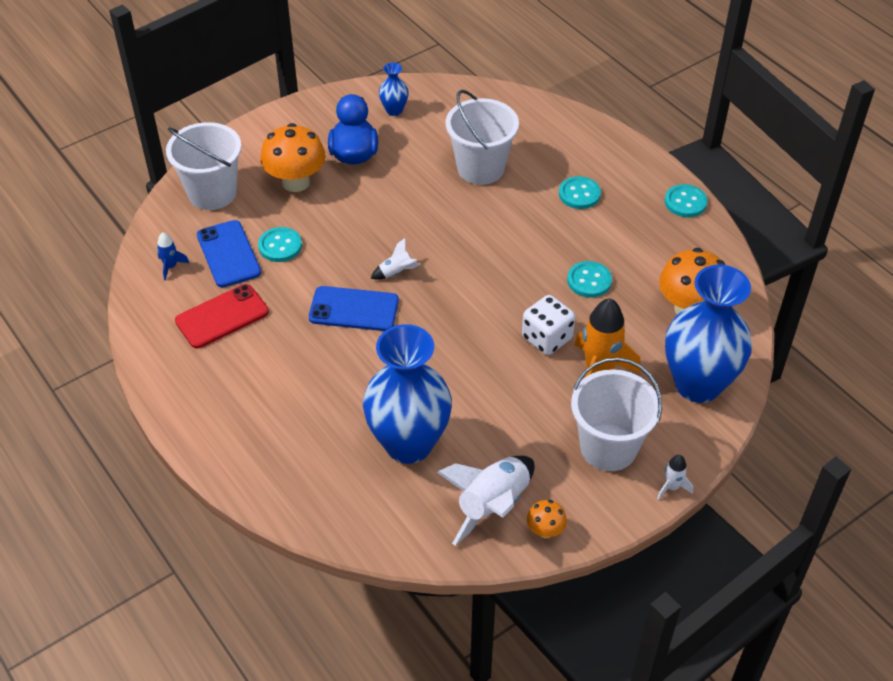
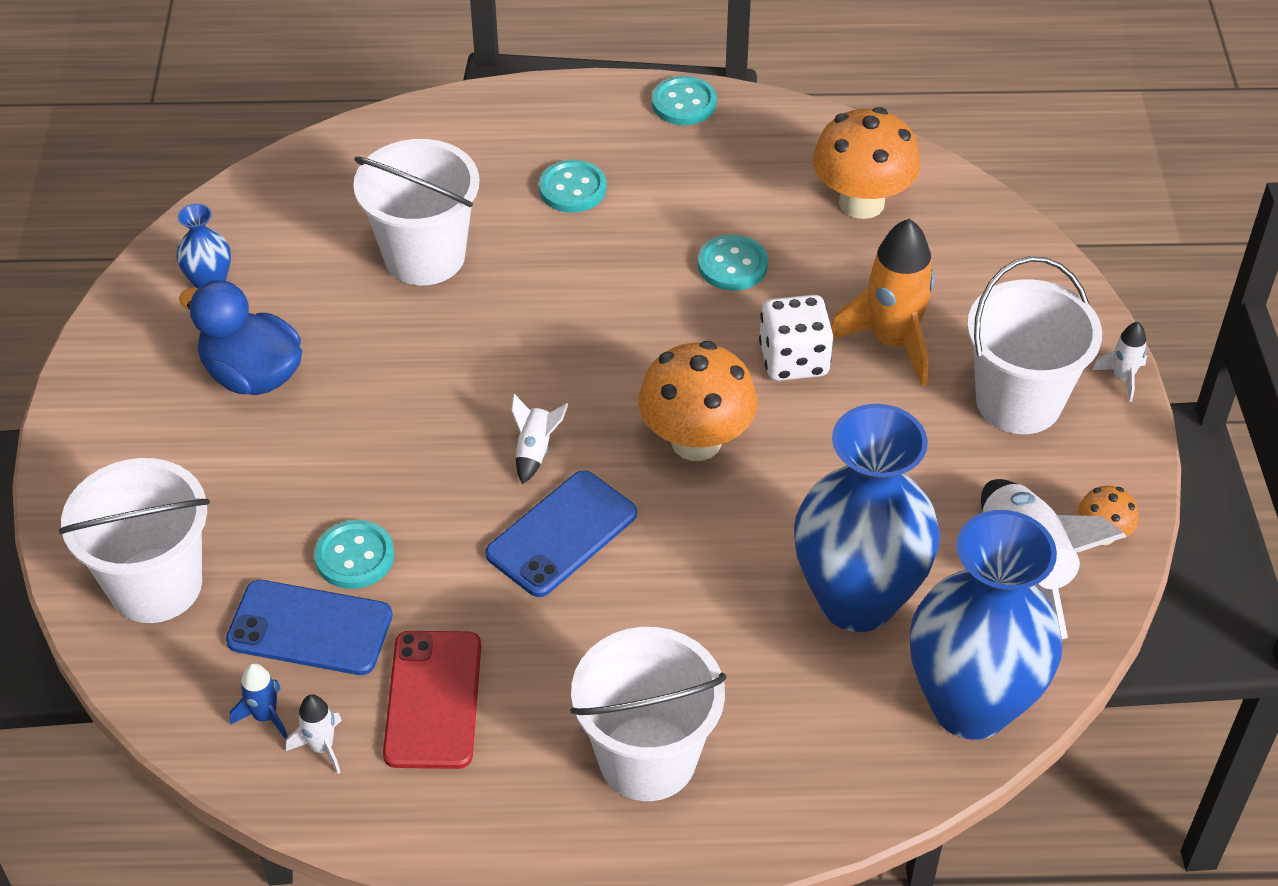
camera: 55 degrees left, 0 degrees up
(168, 294) = (322, 747): none -> white rocket
(247, 410) = (647, 758): none -> white bucket
(296, 182) = (239, 471): orange mushroom -> orange mushroom (696, 441)
(698, 384) = (985, 264): blue vase -> blue vase (970, 705)

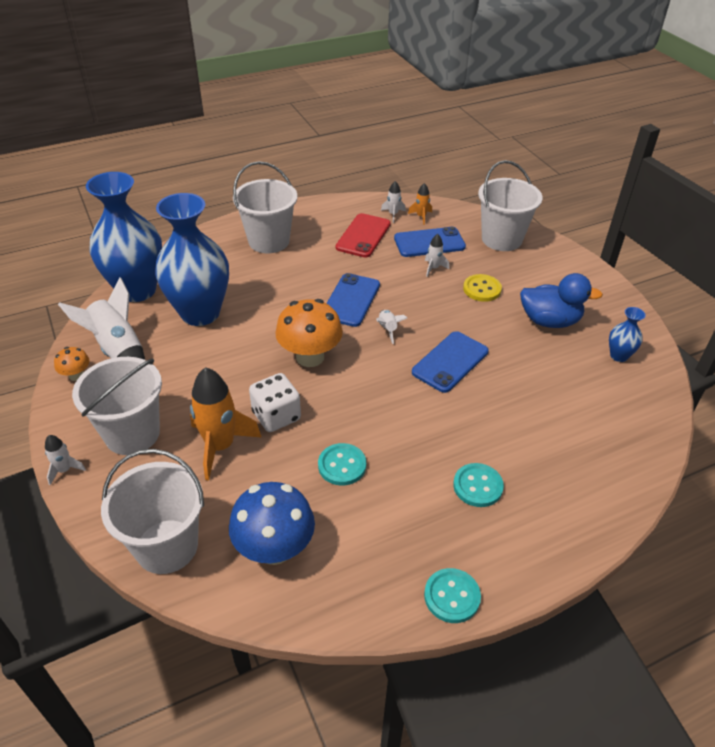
camera: 155 degrees right, 5 degrees down
(265, 716) = (421, 216): blue rocket -> orange rocket
(306, 476) = (482, 289): none -> yellow button
(354, 556) = (433, 268): turquoise button -> white rocket
(424, 256) = (526, 408): white bucket -> white bucket (167, 546)
(433, 700) = (363, 236): red phone -> red phone turned 45 degrees clockwise
(476, 359) = (450, 362): none -> blue phone
(861, 202) = (274, 548): orange mushroom -> blue mushroom

